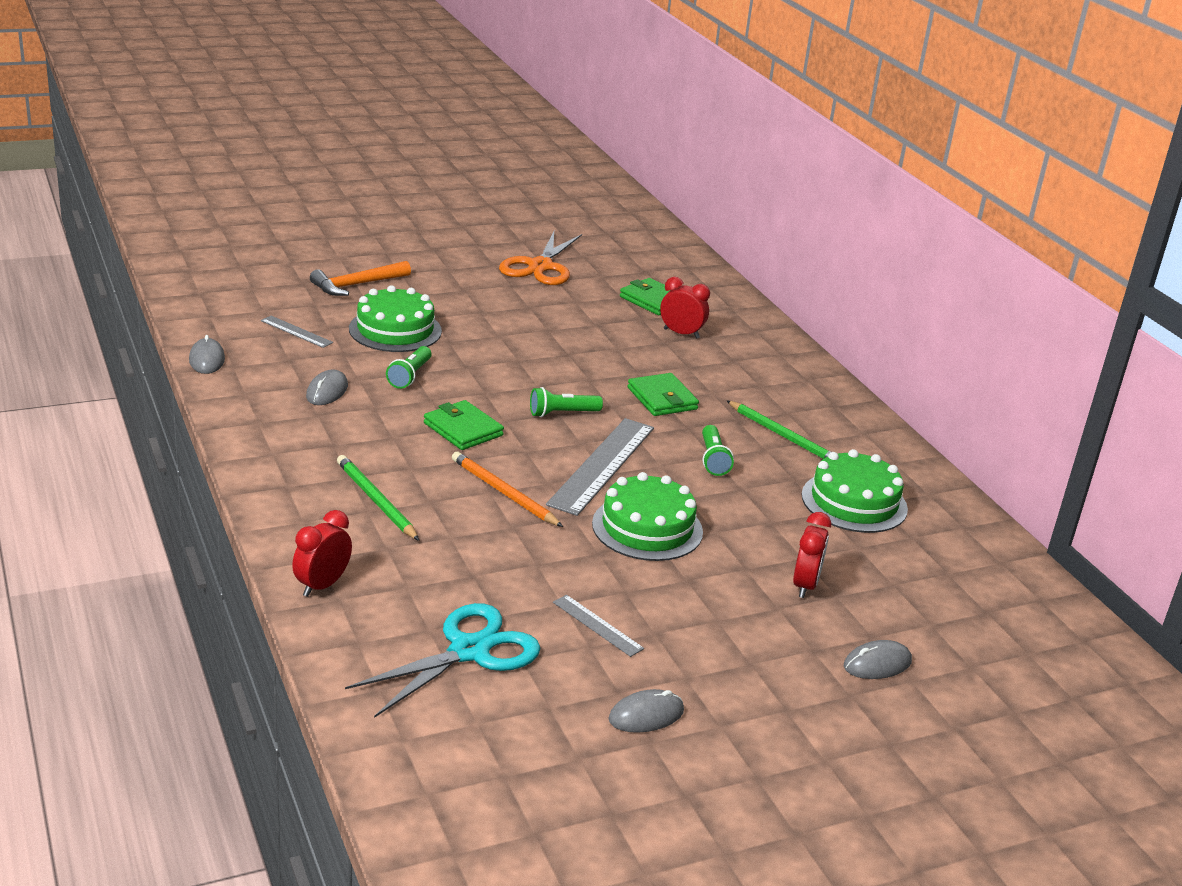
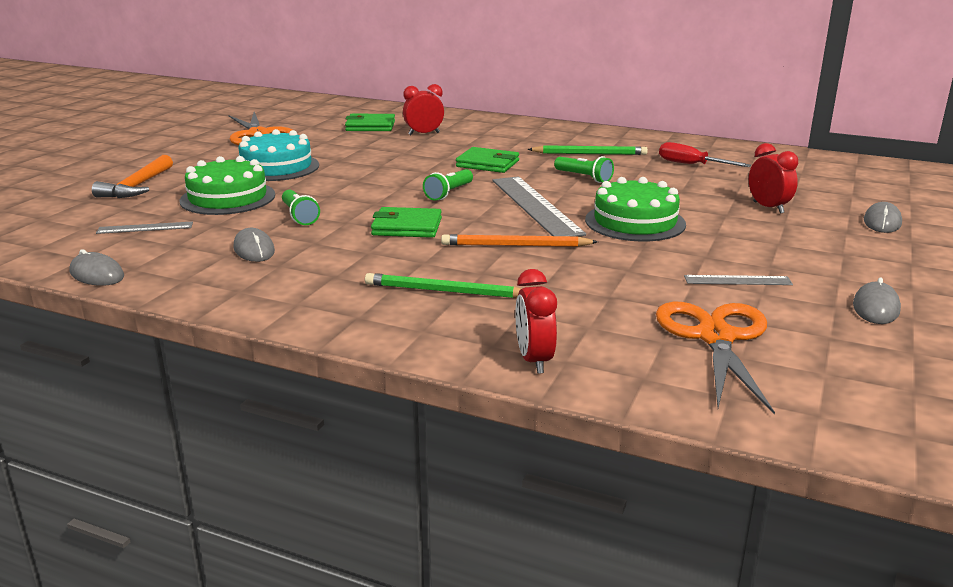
camera: 40 degrees left, 5 degrees down
(469, 651) = (716, 337): turquoise scissors -> orange scissors
(486, 313) = (276, 167): none -> turquoise cake
(854, 502) = (691, 165): green cake -> red screwdriver

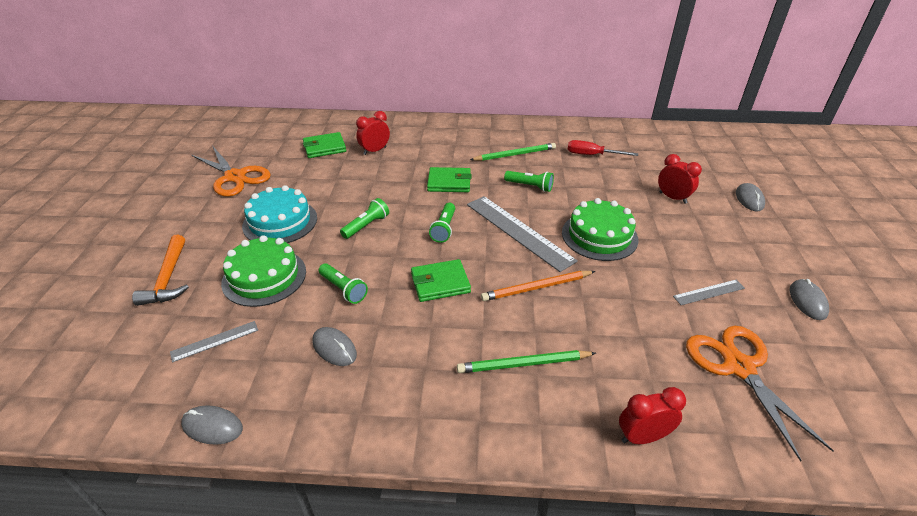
camera: 20 degrees left, 15 degrees up
(364, 180) = (366, 226): none -> green flashlight
(534, 360) = (642, 437): red clock -> red clock turned 105 degrees clockwise

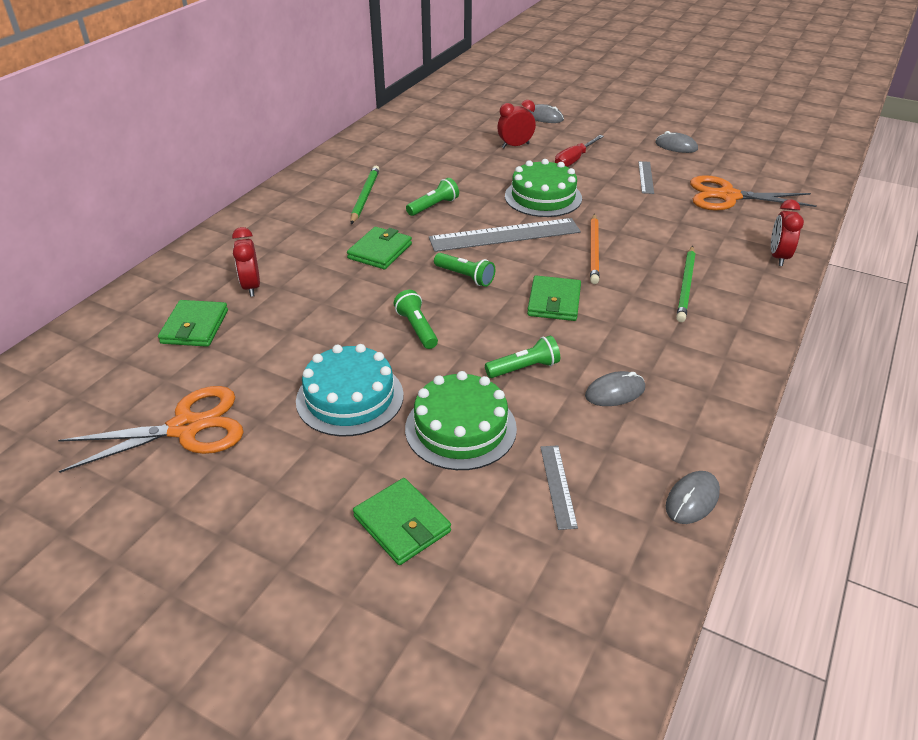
camera: 65 degrees left, 0 degrees up
(168, 278) = (402, 524): orange hammer -> green wallet
(592, 155) = (411, 157): red screwdriver -> red screwdriver (574, 160)

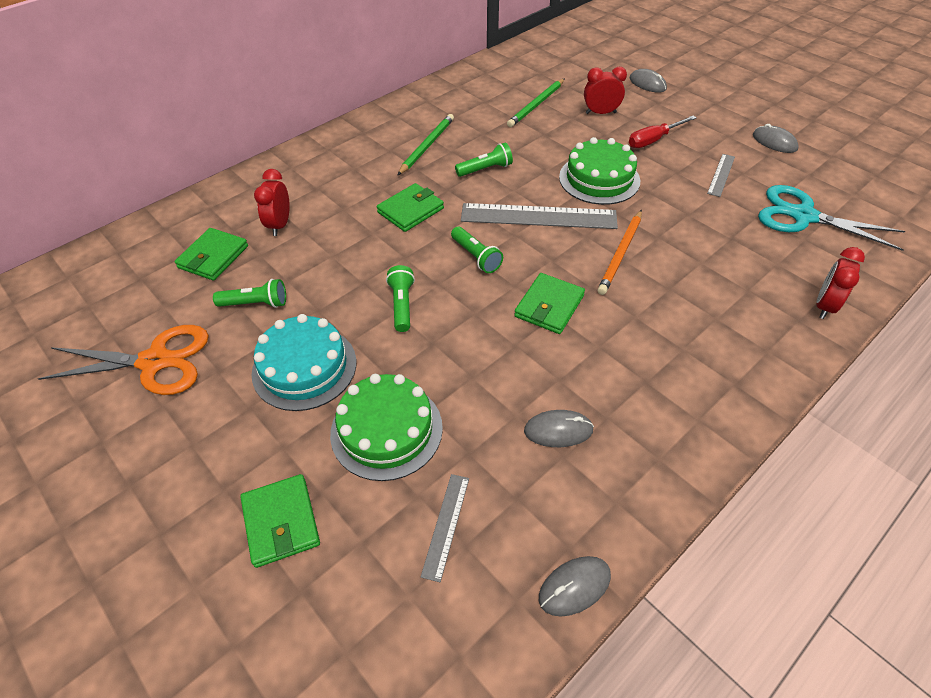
camera: 20 degrees right, 10 degrees up
(524, 368) = (481, 377): green flashlight -> green flashlight (255, 304)
(686, 286) = (699, 319): green pencil -> green pencil (536, 105)
(728, 196) = (803, 216): orange scissors -> turquoise scissors

